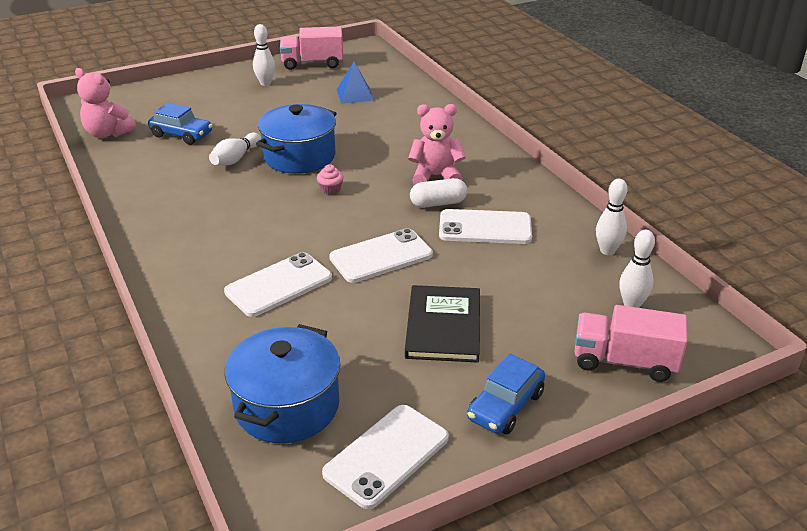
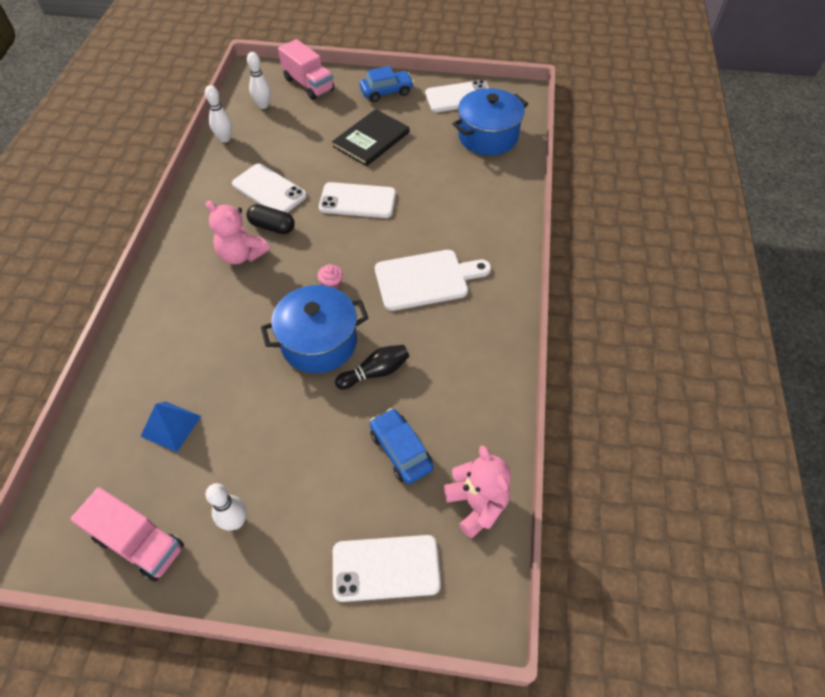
camera: 145 degrees left, 20 degrees up
(235, 158) = (375, 372): white bowling pin -> black bowling pin
(242, 224) = (426, 279): none -> white cutting board
(278, 285) = (439, 210): white phone -> white phone (386, 568)
(438, 203) = (272, 227): white capsule -> black capsule

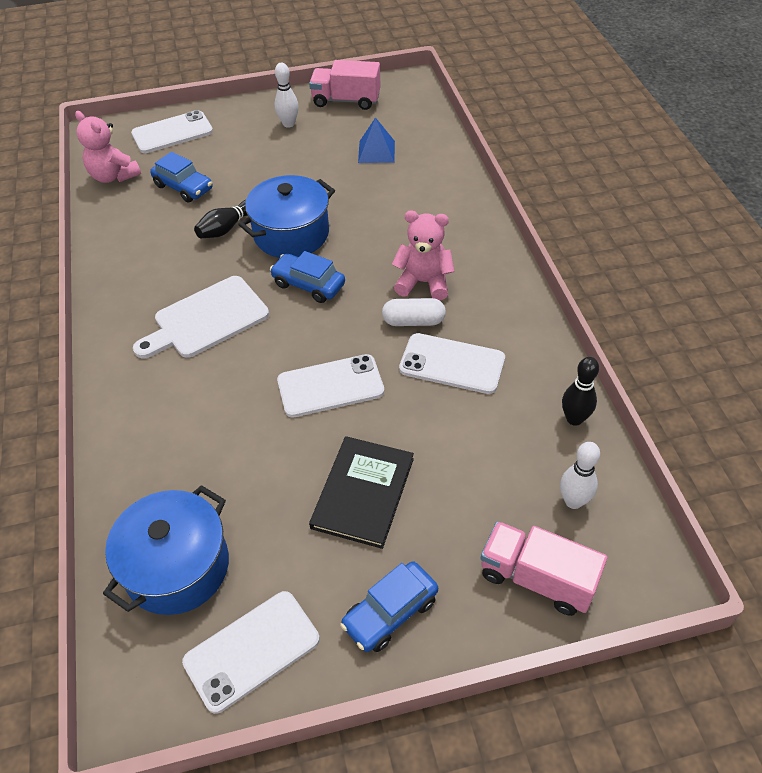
camera: 160 degrees right, 5 degrees down
(225, 139) = (574, 419): white bowling pin -> black bowling pin
(272, 227) = (413, 321): black capsule -> white capsule
(331, 283) = (308, 285): pink cupcake -> blue car

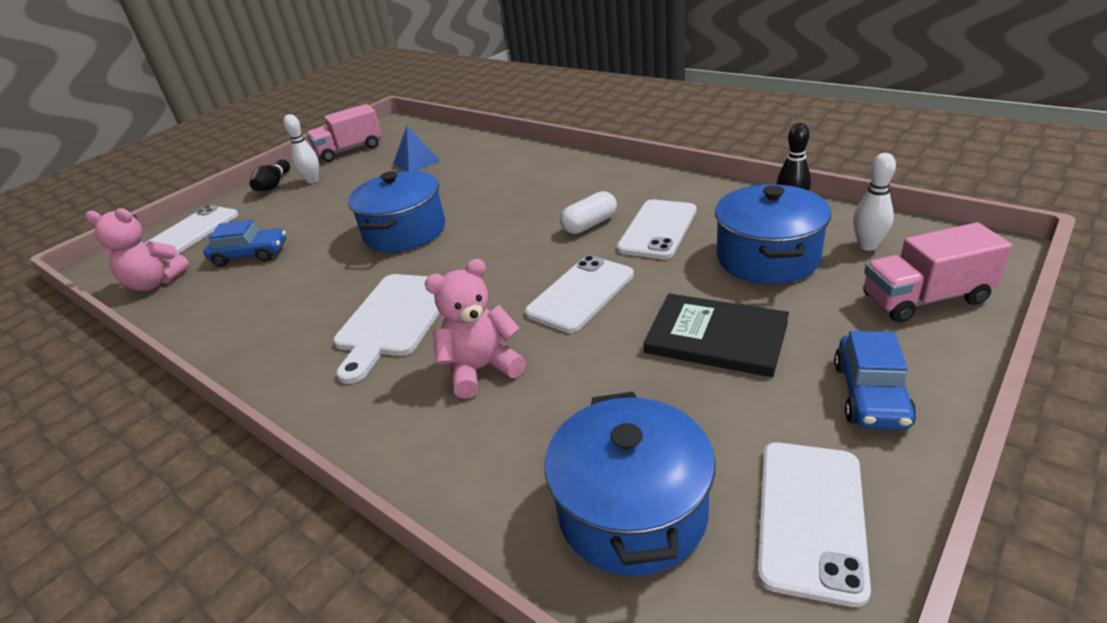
camera: 35 degrees left, 15 degrees down
(227, 228) = (333, 257): black bowling pin -> black bowling pin (274, 185)
(308, 285) = (466, 250): blue car -> none
(363, 493) = (716, 337): black book -> black book turned 45 degrees counterclockwise
(423, 282) = (564, 203): pink teddy bear -> pink teddy bear (481, 369)
(452, 364) = (658, 229): white phone -> white phone turned 45 degrees counterclockwise
(487, 453) = (767, 258): none -> blue pot

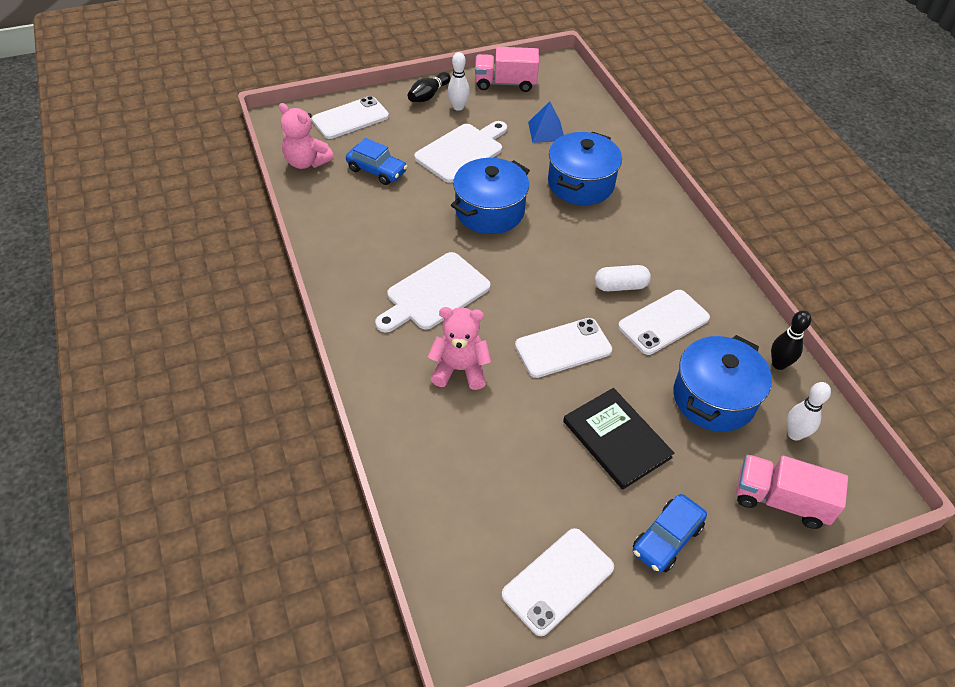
camera: 25 degrees right, 15 degrees up
(340, 205) = (462, 151): none -> white cutting board
(632, 511) = (472, 515): blue pot -> blue pot (580, 184)

